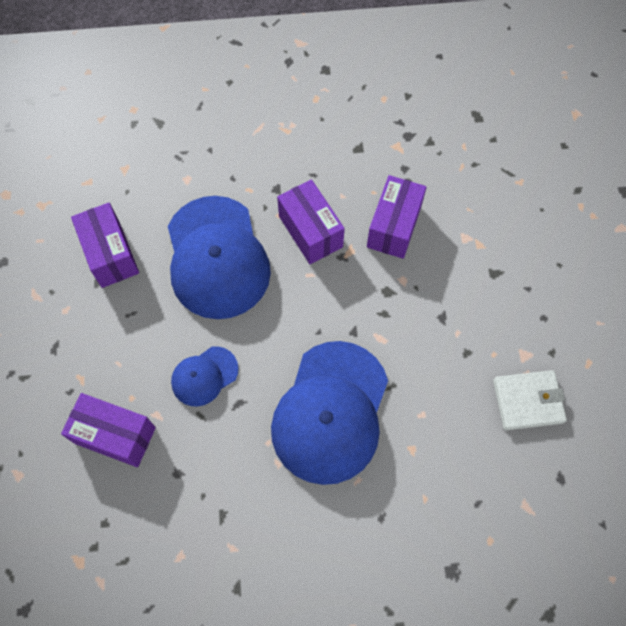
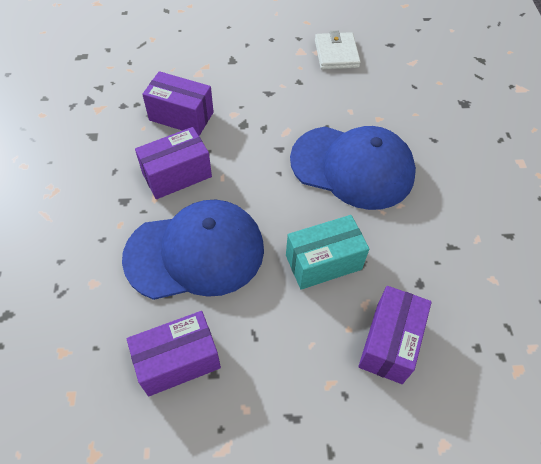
camera: 90 degrees left, 10 degrees down
(204, 376) = (323, 262): blue cap -> turquoise box

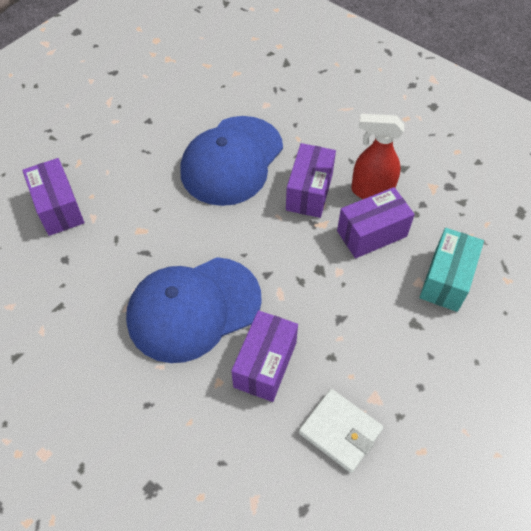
camera: 135 degrees right, 0 degrees up
(138, 139) = (371, 191): none -> red spray bottle
(178, 361) = (173, 111): purple box -> purple box (265, 364)
(323, 262) = (144, 219): turquoise box -> turquoise box (446, 280)

